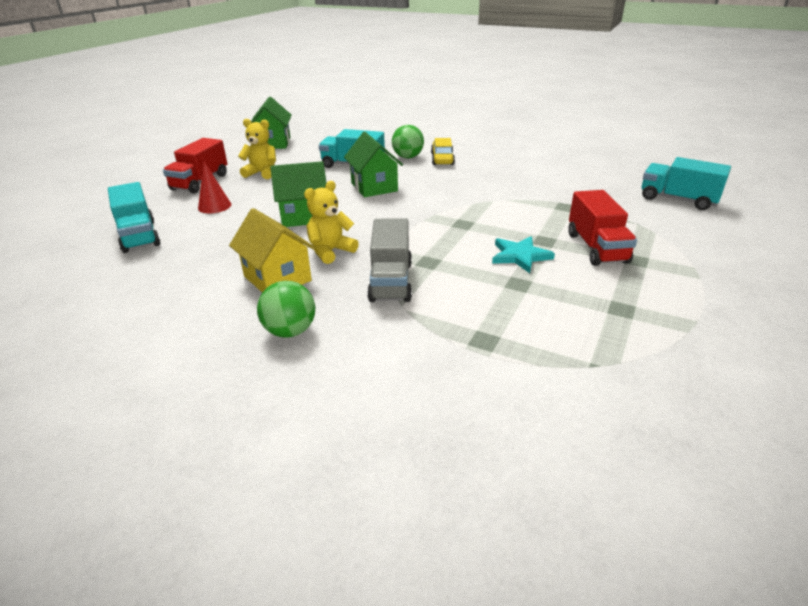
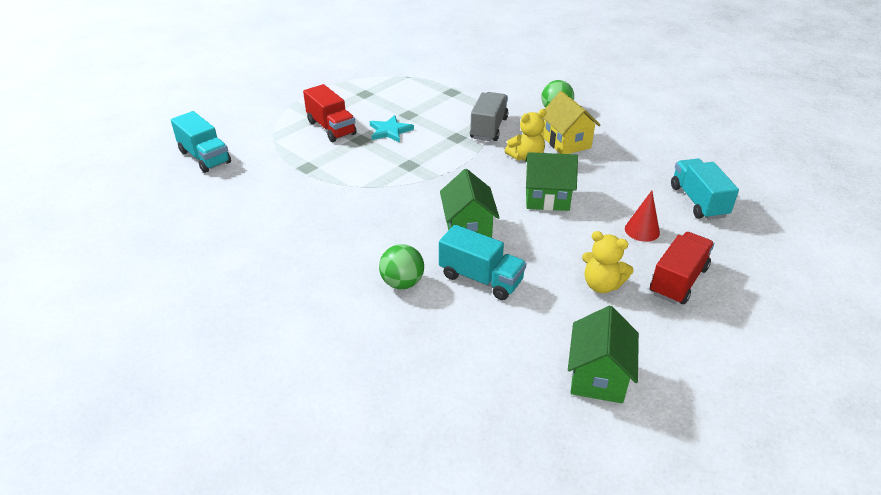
camera: 165 degrees left, 5 degrees up
(442, 159) = (361, 268): yellow car -> none
(596, 248) = (331, 128): red truck -> red truck turned 135 degrees clockwise

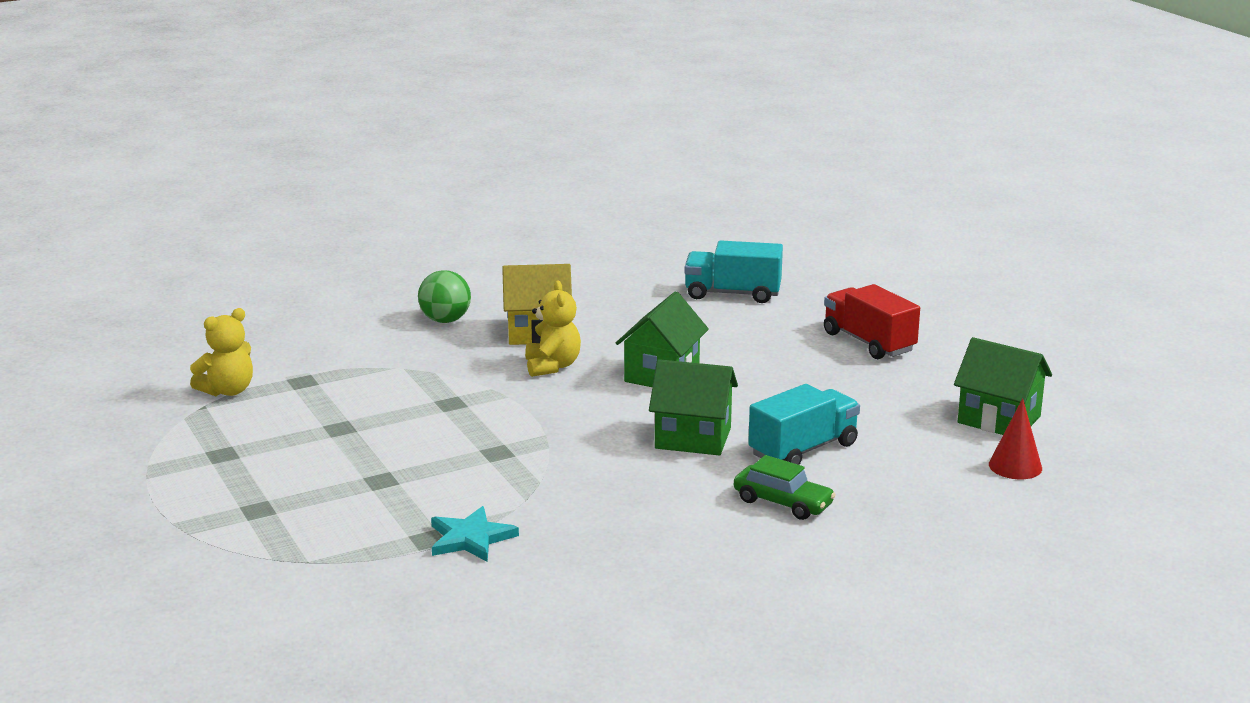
camera: 70 degrees left, 15 degrees down
(204, 157) = (297, 639): turquoise truck -> none
(331, 128) = (315, 501): red truck -> none
(390, 131) = (379, 451): turquoise star -> turquoise star (470, 538)
(402, 283) = (783, 503): green ball -> green car
(488, 128) = (447, 375): grey truck -> none
(601, 285) = (854, 383): yellow teddy bear -> yellow teddy bear (228, 391)
(642, 230) = (767, 337): red cone -> red cone (1015, 466)

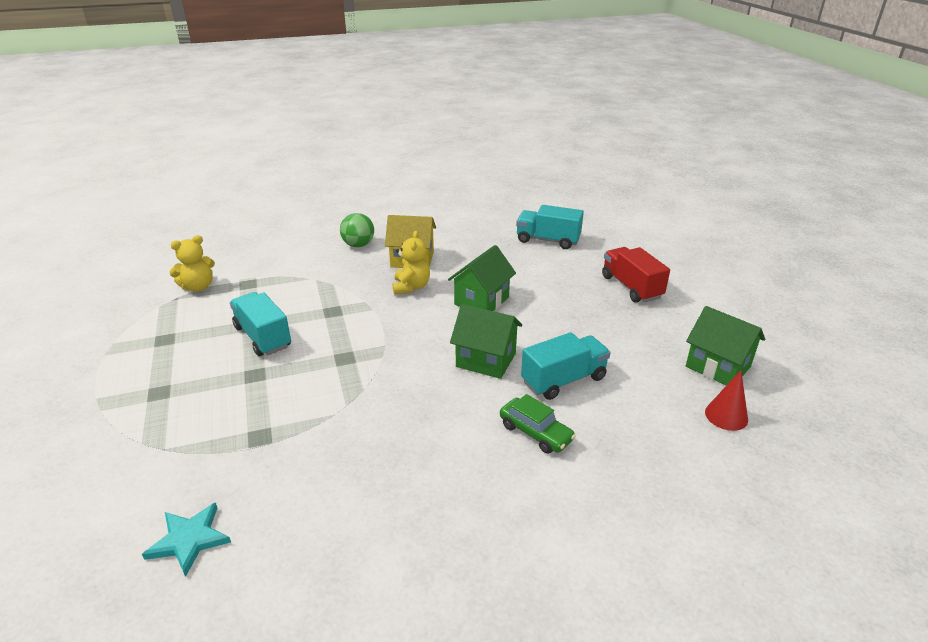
camera: 10 degrees right, 10 degrees up
(366, 440) = (263, 337): none -> turquoise truck
(470, 538) = (290, 440): turquoise star -> turquoise star (189, 540)

